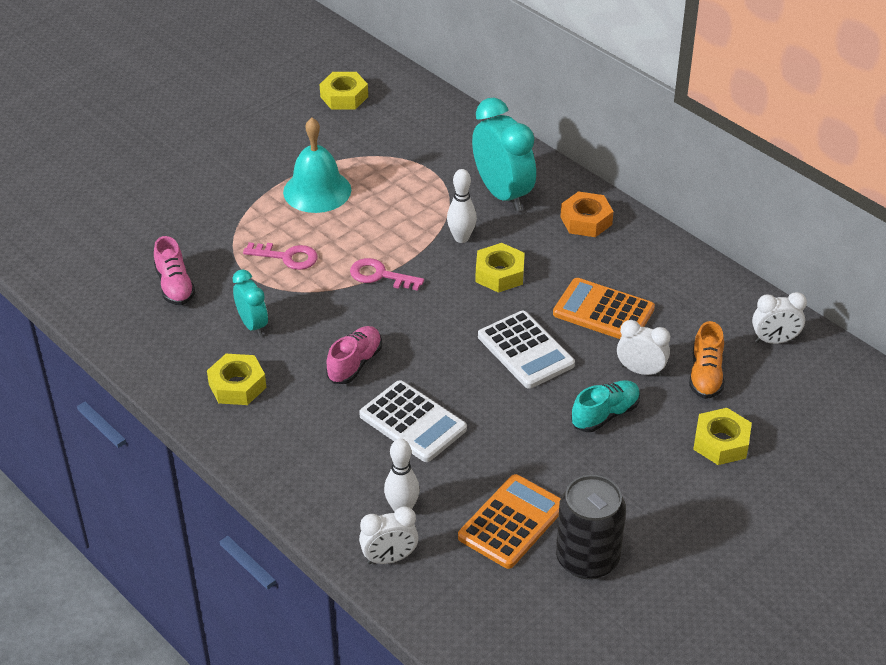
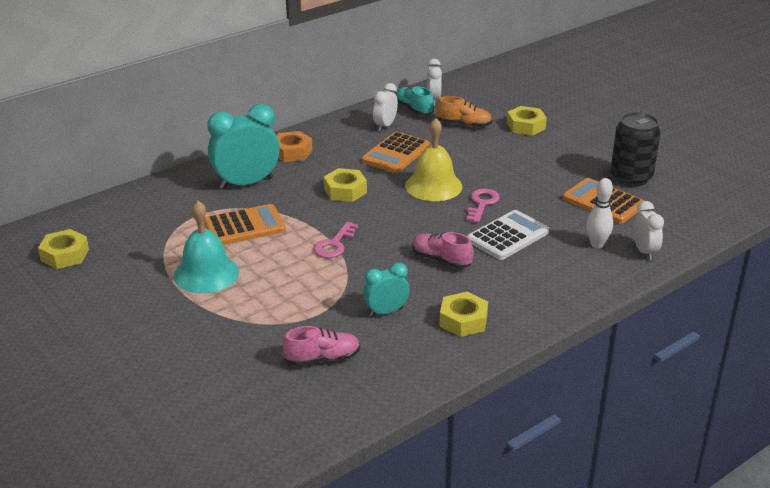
camera: 85 degrees left, 10 degrees down
(287, 257) = (297, 292): pink key -> pink key (482, 204)
(410, 205) = (245, 226): none -> orange calculator
(461, 238) = (296, 205): white bowling pin -> none
(525, 350) = (433, 186): white calculator -> yellow bell
(605, 415) = (500, 161): turquoise shoe -> turquoise shoe (414, 109)
(641, 371) = (458, 145): white clock -> white clock (385, 126)

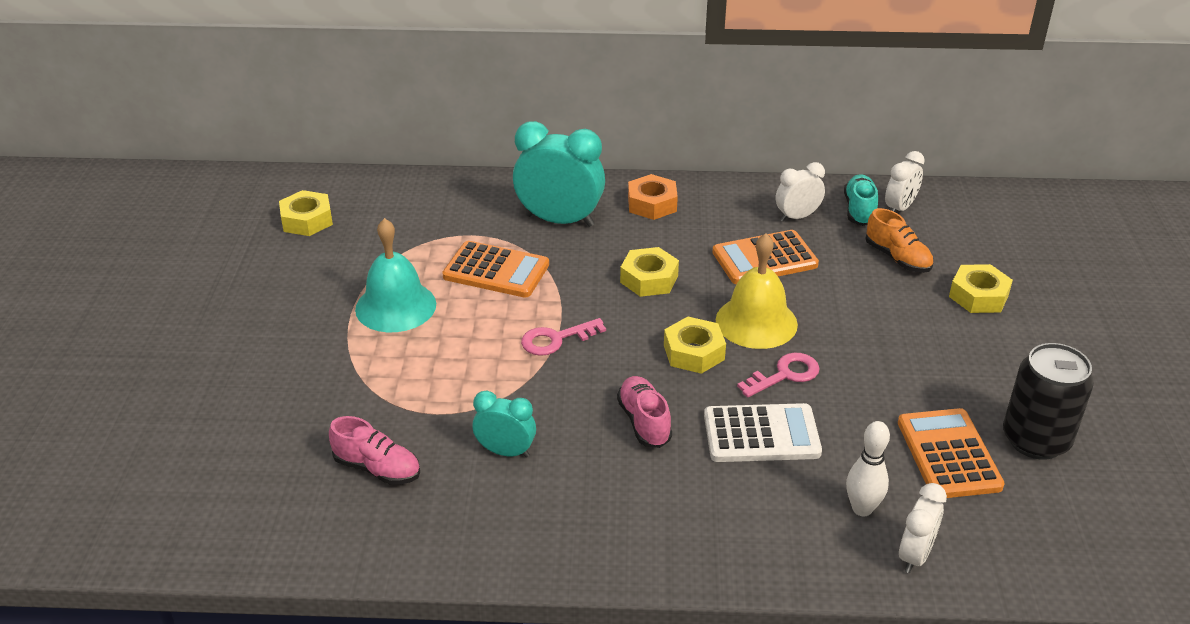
camera: 40 degrees right, 5 degrees up
(463, 320) = (571, 513): yellow nut -> yellow nut (694, 352)

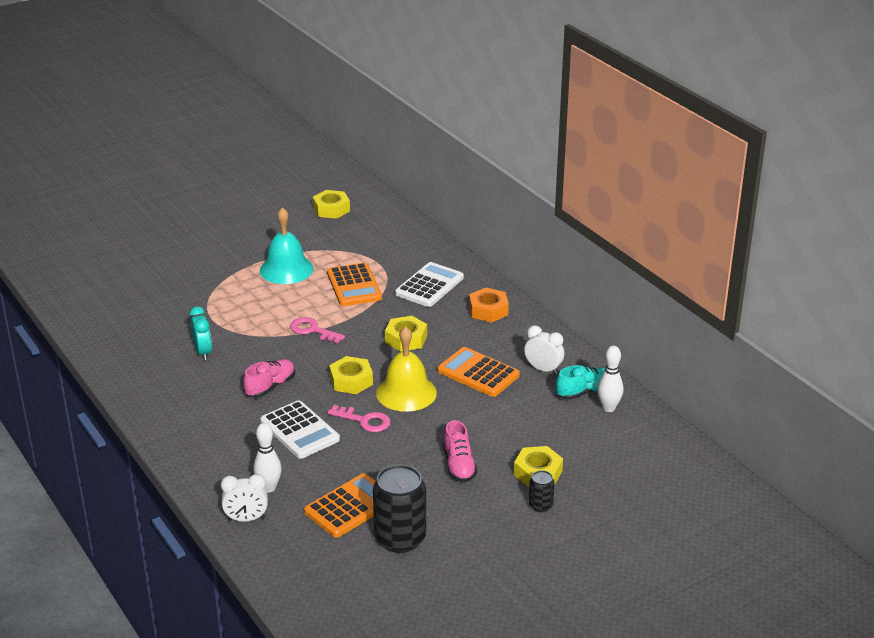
camera: 55 degrees right, 5 degrees down
(377, 468) = (154, 321): pink shoe -> pink shoe (459, 465)
(559, 220) = (429, 286): turquoise clock -> white calculator
(897, 258) = (543, 425): orange shoe -> none
(899, 208) = (608, 408): white clock -> white bowling pin
(1037, 318) = (540, 505): none -> black can

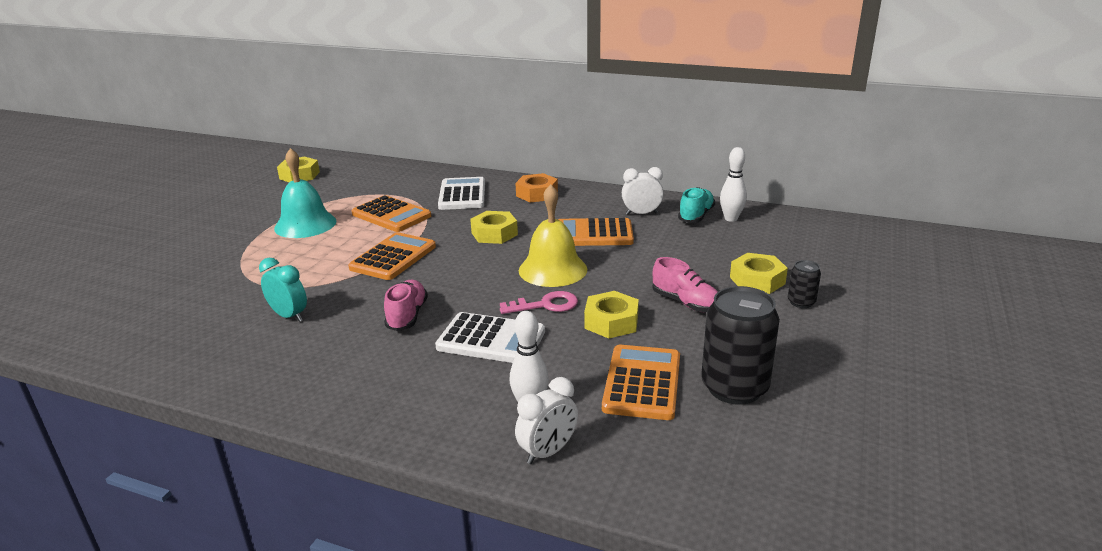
camera: 35 degrees left, 5 degrees down
(313, 330) = (393, 257): pink key -> orange calculator
(351, 381) = (486, 280): yellow nut -> yellow nut (611, 322)

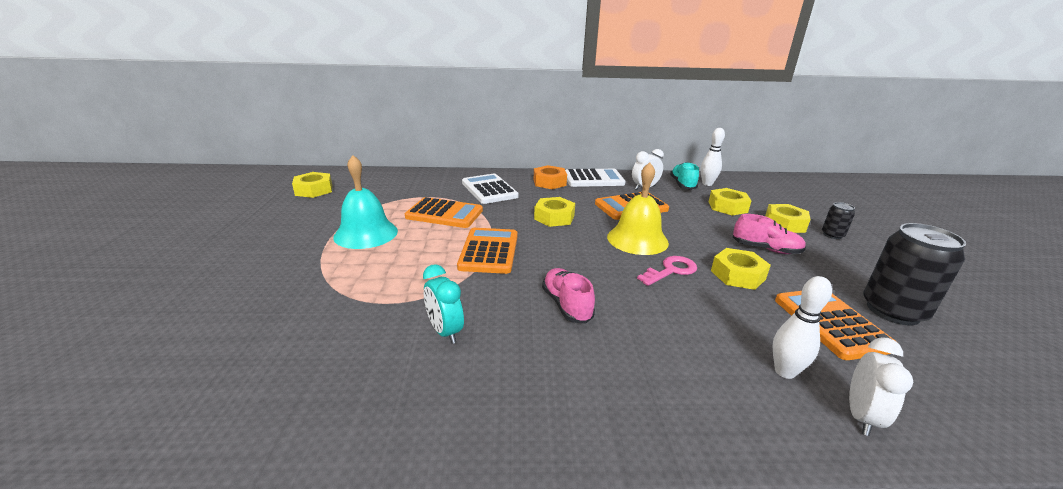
camera: 25 degrees left, 0 degrees up
(289, 316) = (445, 331): turquoise clock -> turquoise clock turned 135 degrees counterclockwise
(491, 340) = (668, 312): white calculator -> white calculator (593, 179)
(714, 250) = (727, 207): none -> yellow nut

